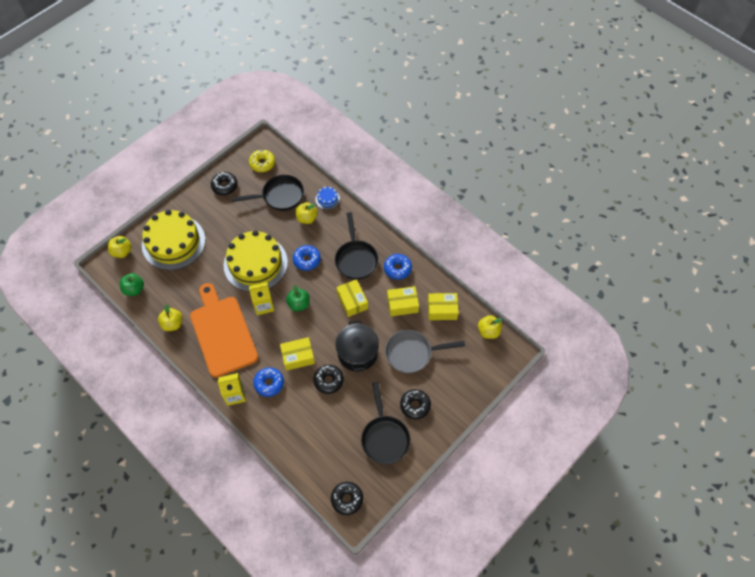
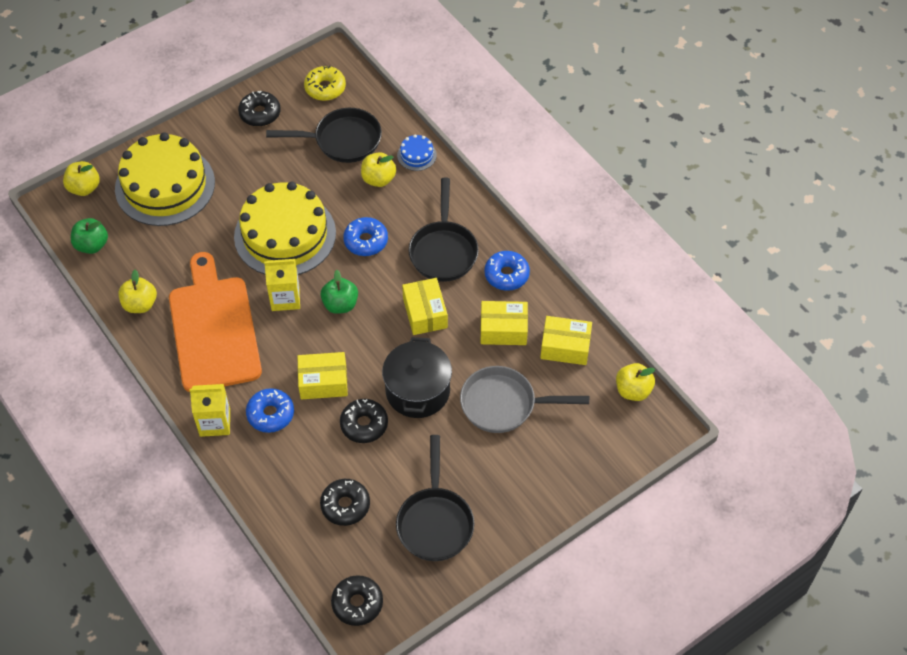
camera: 10 degrees right, 5 degrees down
(415, 405) = (492, 483): black donut -> black donut (345, 505)

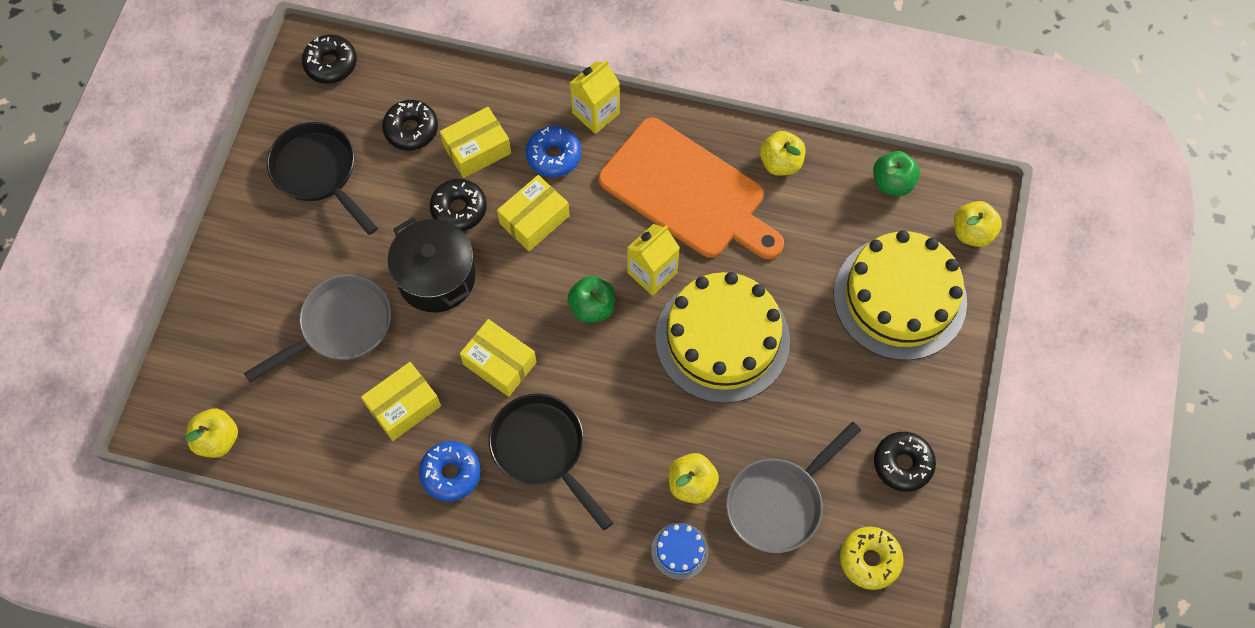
camera: 140 degrees right, 10 degrees up
(342, 140) = (779, 502): black pan -> grey pan
(366, 241) = (633, 397): blue donut -> none
(565, 347) = (324, 436): yellow box -> yellow box (477, 149)

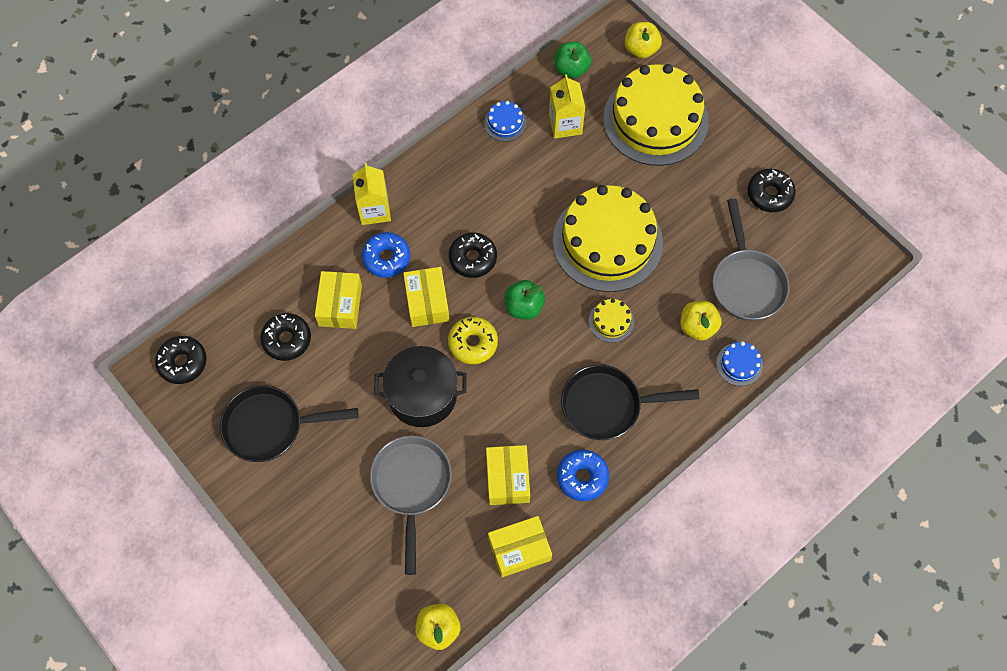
camera: 55 degrees left, 0 degrees up
(459, 209) = (379, 347): black donut -> black donut (473, 258)
(499, 363) = (521, 393): yellow box -> yellow box (519, 549)
(636, 397) = (611, 321): none -> yellow cake
(652, 273) = (526, 253): yellow carton -> yellow carton (565, 124)
(687, 192) = (482, 192): orange cutting board -> none
(780, 163) = (505, 123): yellow apple -> blue cake
(869, 560) = (820, 255): yellow donut -> yellow donut (473, 343)

